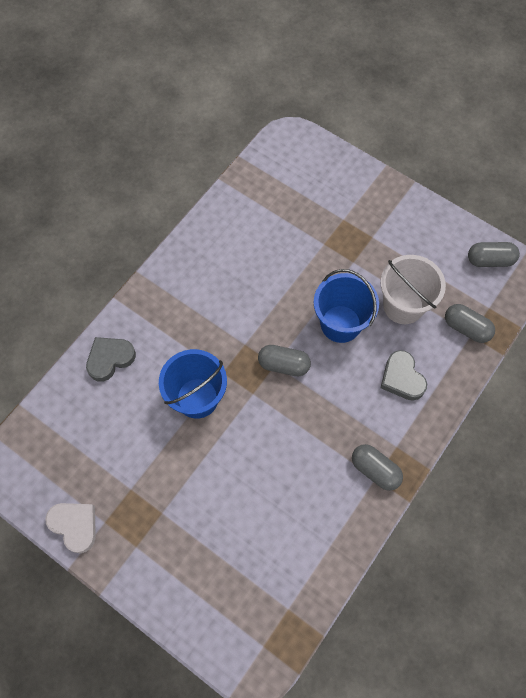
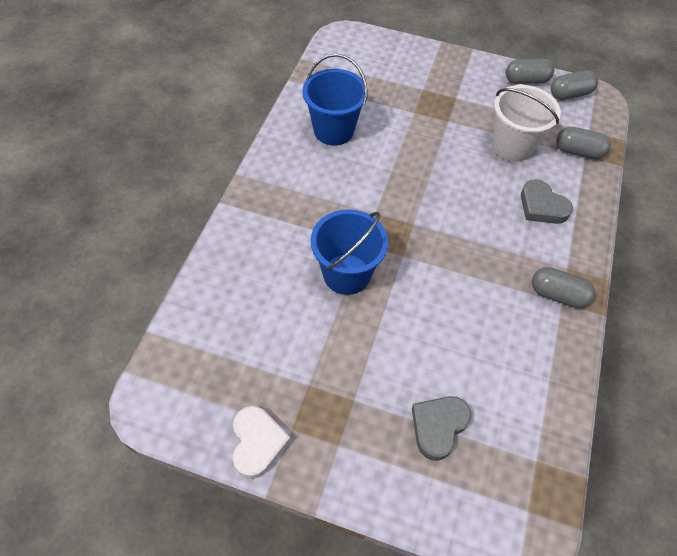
camera: 20 degrees left, 10 degrees down
(75, 525) = (257, 443): white heart -> white heart turned 60 degrees clockwise
(110, 359) = (237, 260): grey heart -> grey heart (438, 427)
(283, 365) = (422, 222): grey capsule -> grey capsule (526, 80)
(340, 324) = (461, 174): blue bucket -> blue bucket (333, 130)

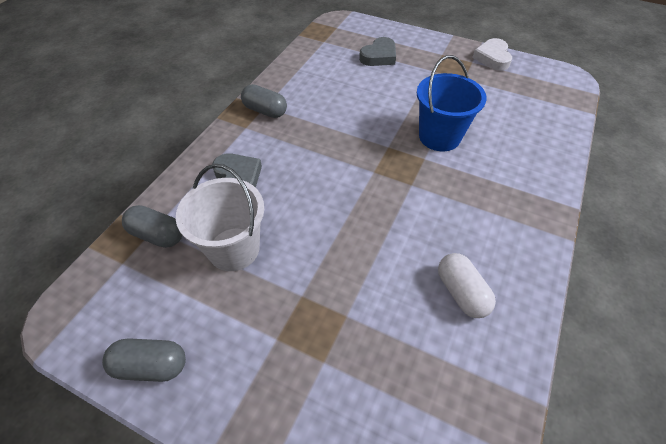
camera: 170 degrees left, 5 degrees down
(333, 130) = (461, 292): blue bucket -> white capsule
(570, 94) = (102, 329): grey capsule -> none

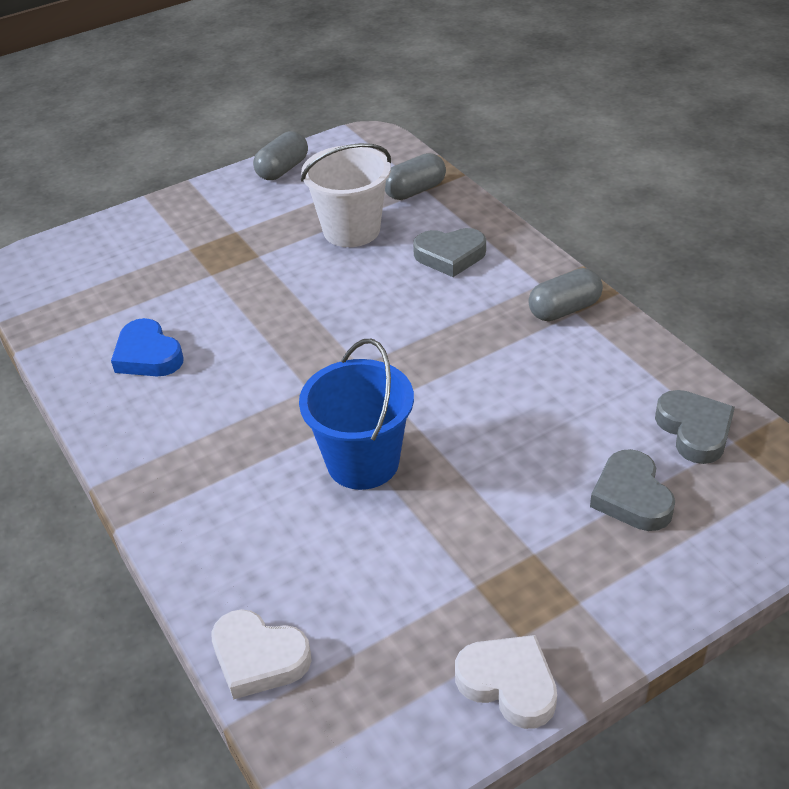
camera: 125 degrees right, 10 degrees down
(326, 51) = (694, 430): none -> grey heart
(461, 292) = (148, 355): white capsule -> blue heart
(564, 119) = (258, 658): none -> white heart

